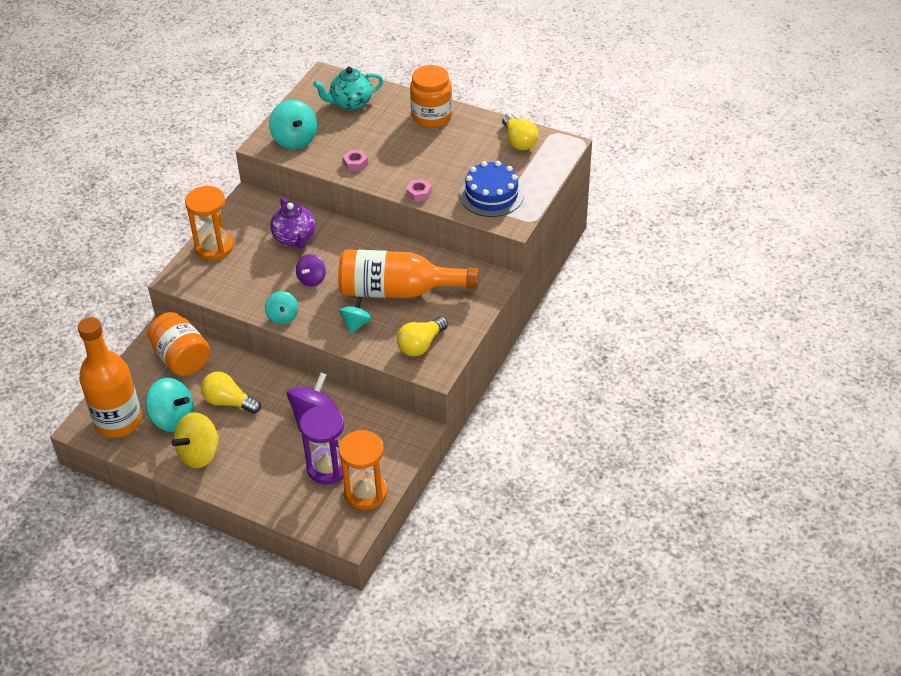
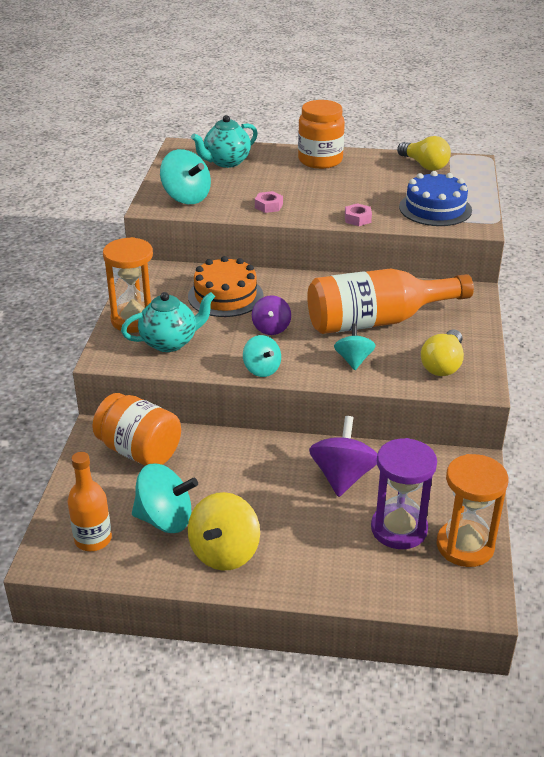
camera: 20 degrees left, 10 degrees down
(118, 421) = (93, 539): orange bottle -> orange bottle, size x0.56
(229, 275) = (170, 342): none -> turquoise teapot
(229, 402) = (227, 485): yellow light bulb -> none
(295, 239) = (225, 296): purple teapot -> orange cake

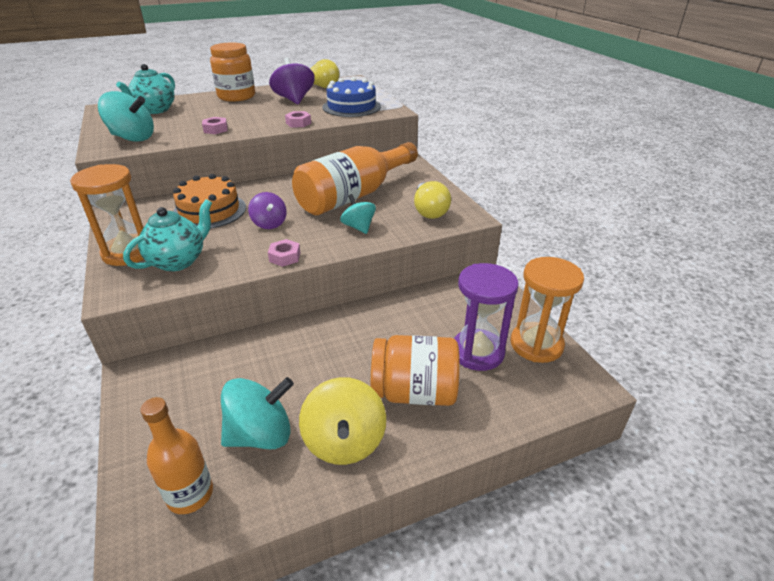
camera: 30 degrees left, 0 degrees up
(139, 451) = (191, 376): orange jar -> orange jar (414, 392)
(262, 369) = (285, 257): turquoise spinning top -> pink nut
(342, 476) = (399, 327): purple spinning top -> purple spinning top (294, 100)

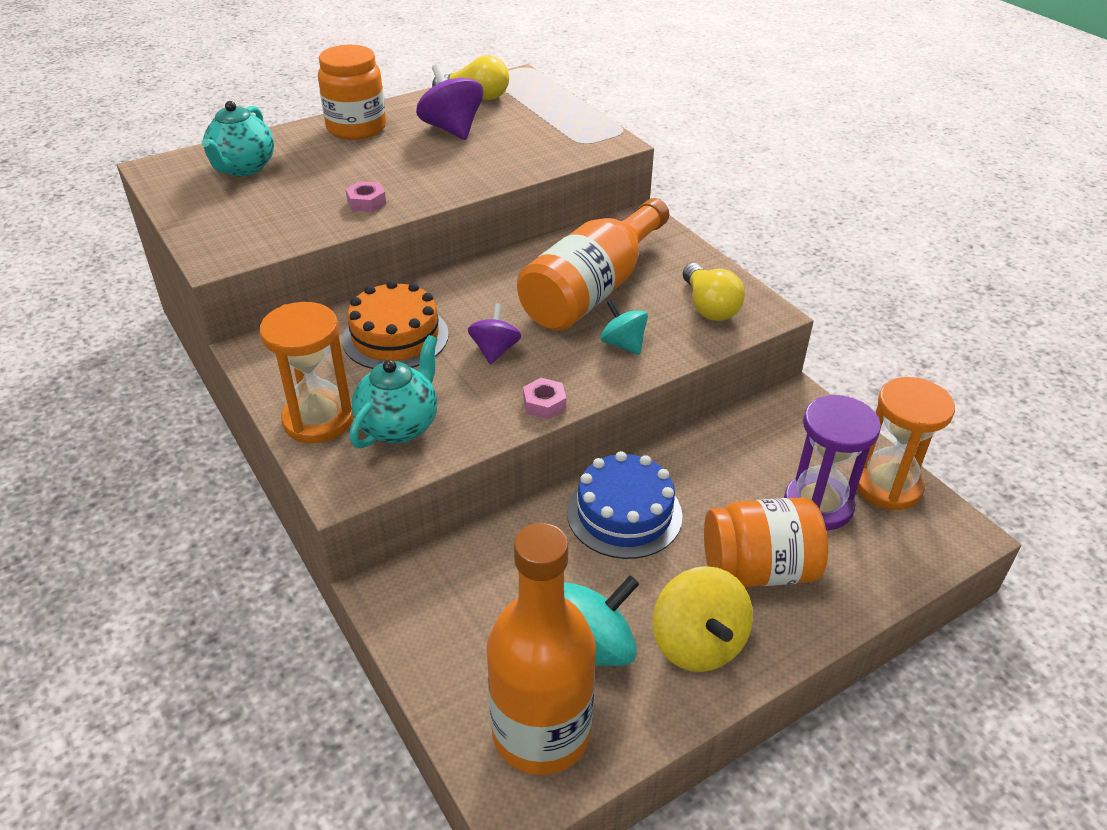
camera: 10 degrees left, 5 degrees up
(133, 138) = (248, 230): turquoise spinning top -> none
(190, 494) = (541, 732): orange bottle -> orange bottle, size x1.77
(269, 224) = (495, 350): purple spinning top -> purple spinning top turned 135 degrees counterclockwise
(298, 123) = (485, 179): pink nut -> none
(351, 107) = (548, 139): blue cake -> blue cake (624, 513)

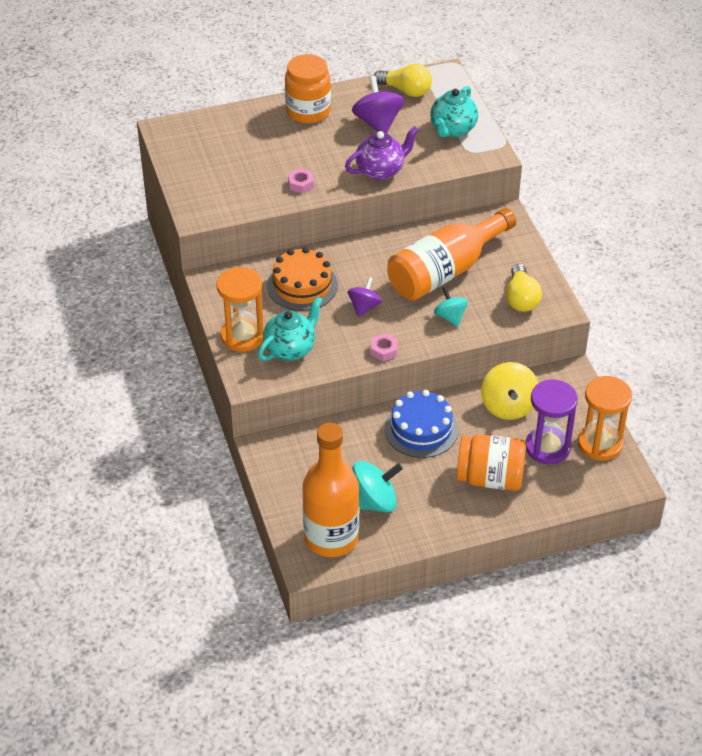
camera: 15 degrees right, 5 degrees up
(243, 168) = (222, 139): turquoise teapot -> turquoise teapot (452, 129)
(474, 175) = (381, 171): none -> purple teapot
(697, 643) = (435, 511): yellow spinning top -> yellow spinning top (508, 406)

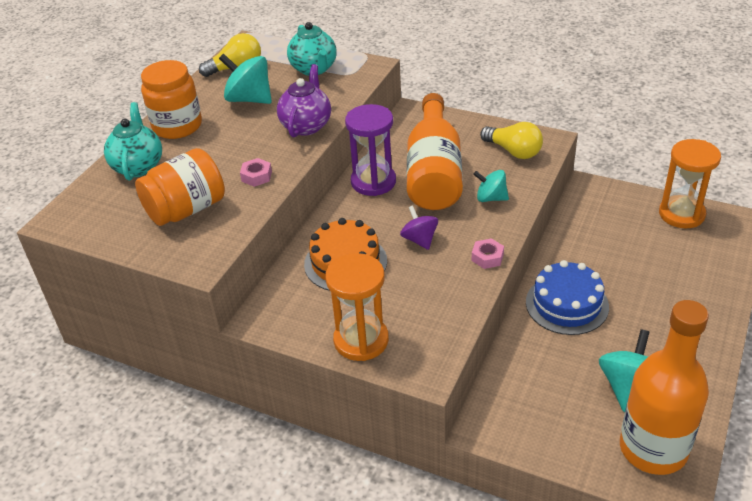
camera: 45 degrees left, 5 degrees down
(290, 349) = (417, 316): turquoise teapot -> turquoise teapot (138, 166)
(378, 123) = (249, 99): purple spinning top -> turquoise spinning top
(490, 478) = (666, 296): orange jar -> orange jar (186, 210)
(508, 406) = (590, 239): yellow spinning top -> none
(547, 447) = (659, 243): purple hourglass -> purple hourglass (373, 182)

